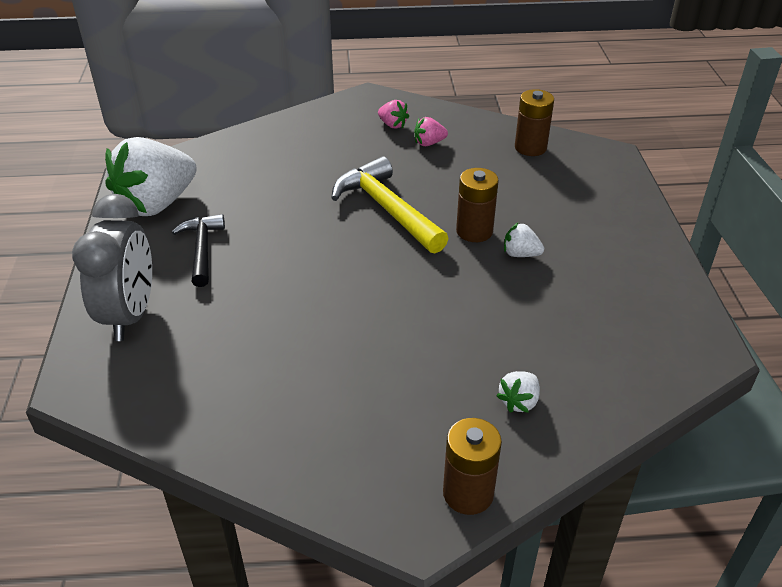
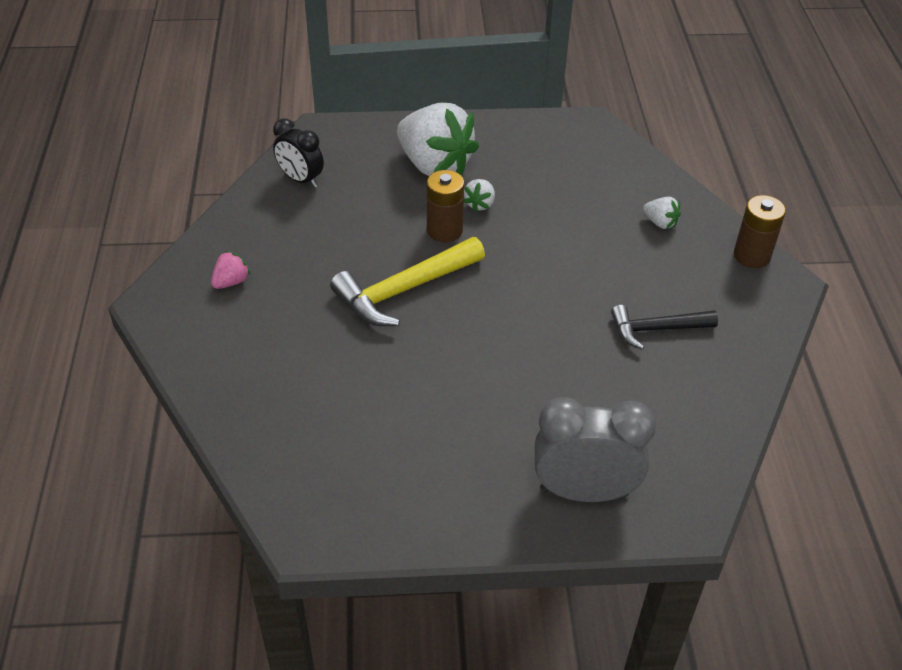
camera: 90 degrees left, 5 degrees up
(157, 204) = (379, 499): white strawberry -> white strawberry (434, 165)
(202, 249) = (472, 441): black hammer -> black hammer (656, 329)
(429, 143) = (278, 253): pink strawberry -> none
(530, 147) = (300, 179): brown battery -> black clock

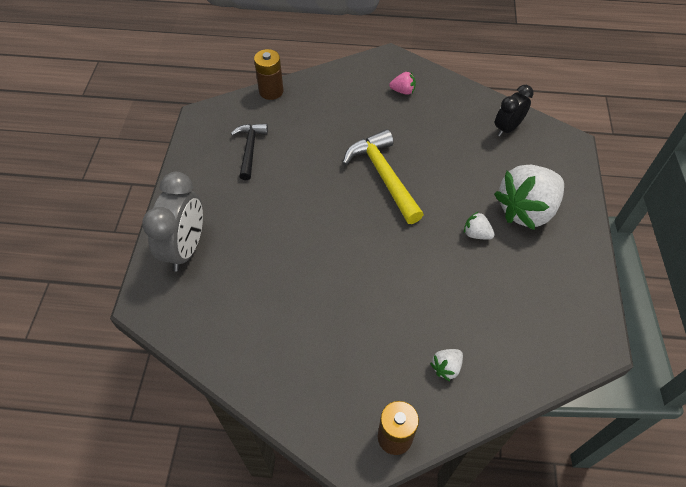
camera: 100 degrees right, 10 degrees up
(231, 282) = (403, 91): pink strawberry -> pink strawberry turned 45 degrees counterclockwise
(444, 230) = (445, 207): brown battery -> brown battery (271, 91)
(656, 329) = (318, 329): black hammer -> black hammer (250, 149)

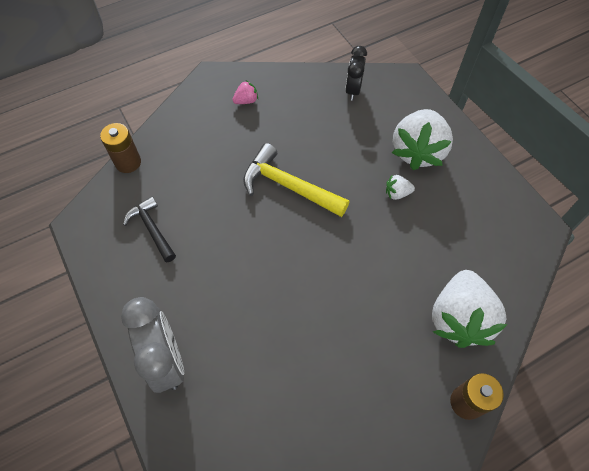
camera: 35 degrees left, 5 degrees up
(446, 367) = (458, 318): white strawberry -> white strawberry, size x2.40

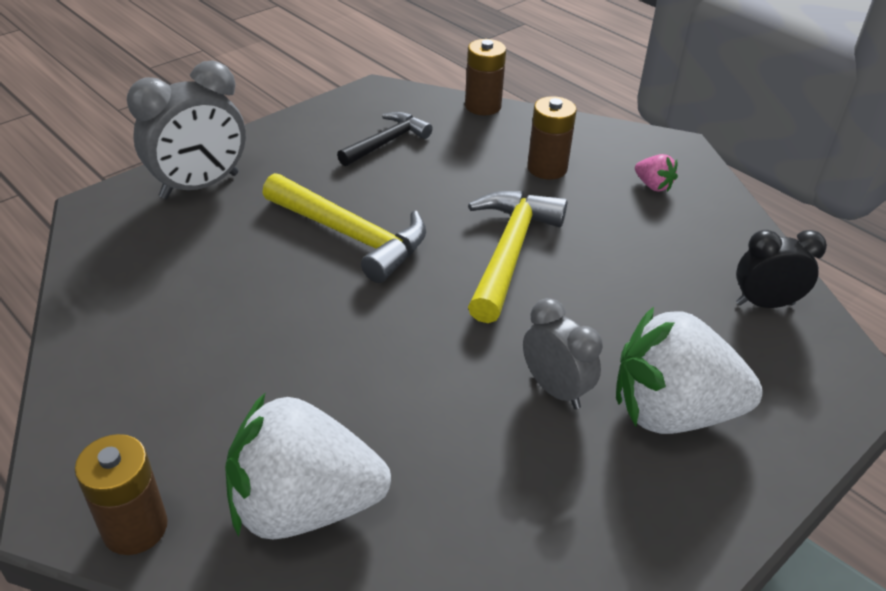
camera: 75 degrees right, 20 degrees down
(213, 146) = (547, 168): none -> brown battery
(252, 267) = (351, 236): none -> yellow hammer
(397, 193) = (555, 389): white strawberry -> grey clock

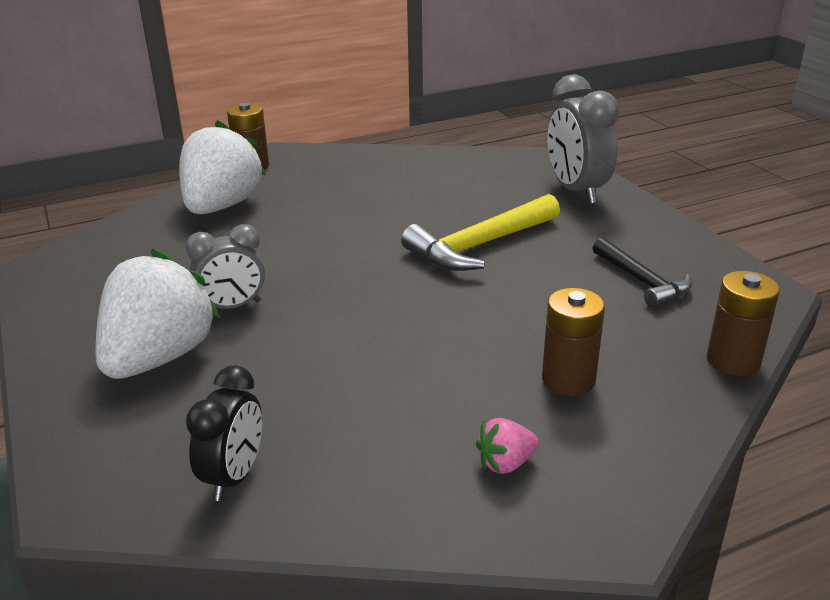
camera: 110 degrees right, 10 degrees down
(510, 252) = (417, 320): yellow hammer -> none

